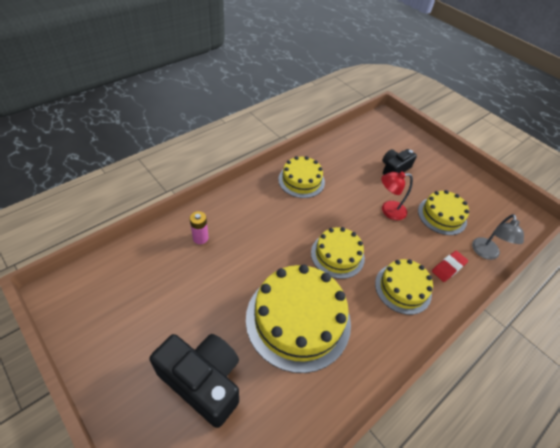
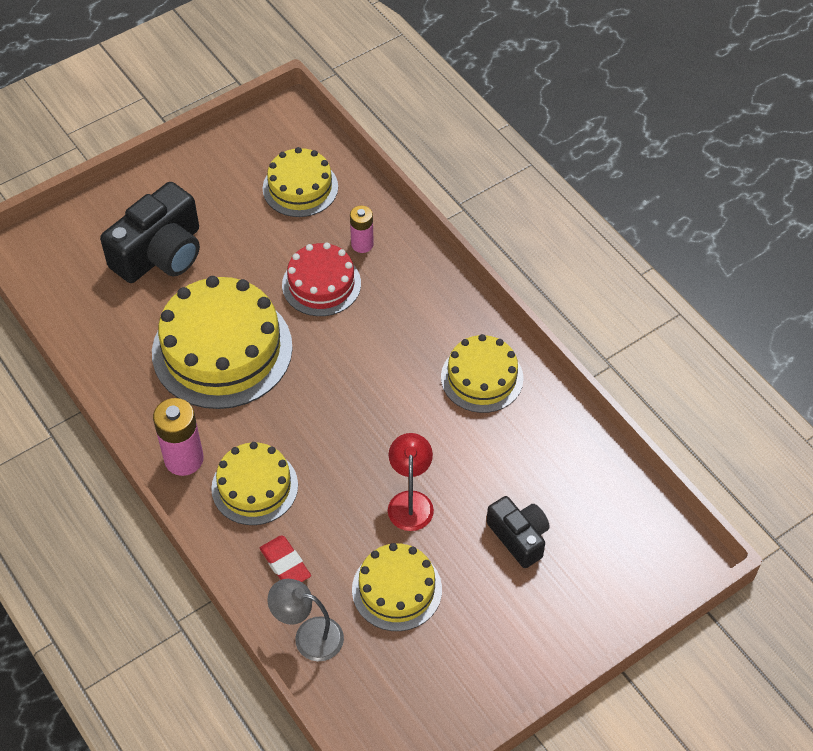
camera: 100 degrees right, 5 degrees up
(235, 260) = (321, 284): none -> red cake
(337, 255) = (321, 409): yellow cake -> yellow cake (300, 187)
(395, 335) = (184, 459): none -> pink battery

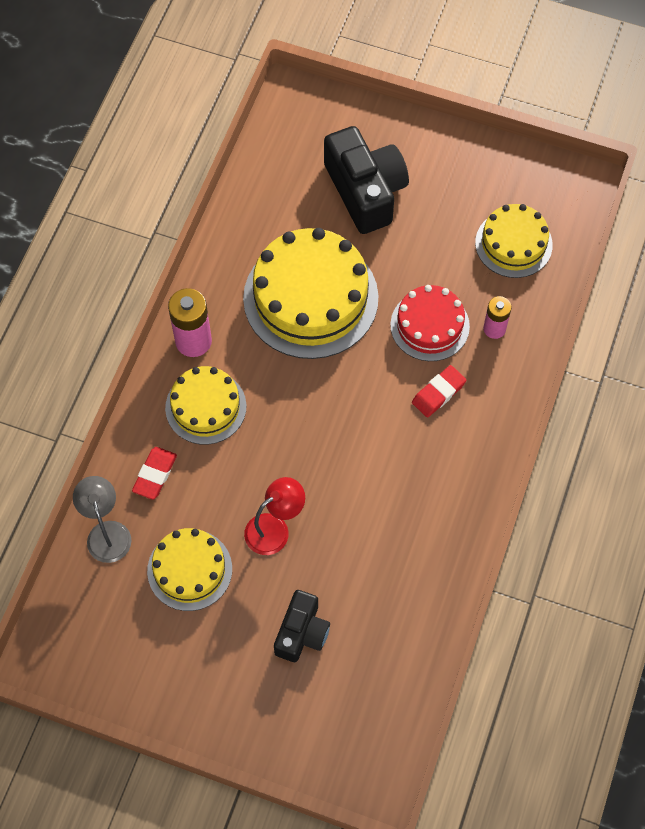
camera: 55 degrees right, 10 degrees up
(160, 253) = (365, 191): black camera -> black camera turned 120 degrees counterclockwise
(386, 314) = (438, 393): none -> red eraser
(482, 378) = (433, 507): yellow cake -> none

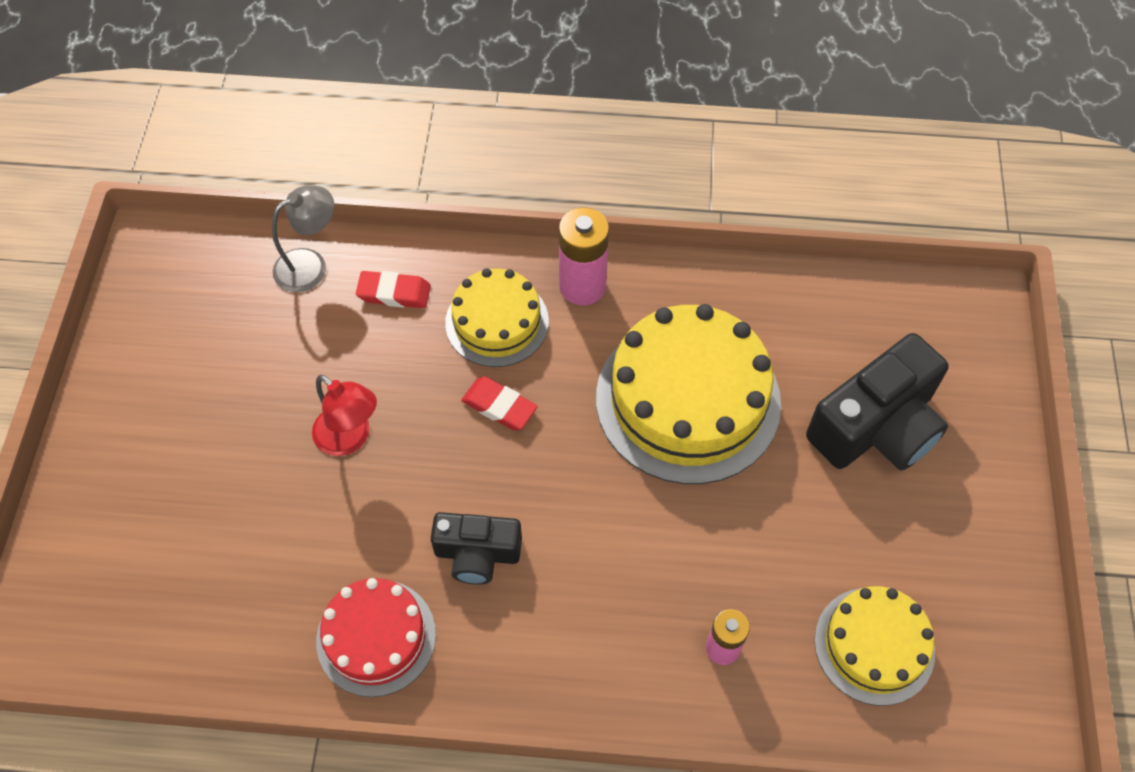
camera: 75 degrees right, 5 degrees down
(189, 570) = (279, 360): yellow cake -> none
(302, 632) = (215, 503): black camera -> black camera (477, 554)
(429, 325) = (697, 558): red cake -> red cake (376, 637)
(438, 393) = (596, 593): red eraser -> red eraser (499, 406)

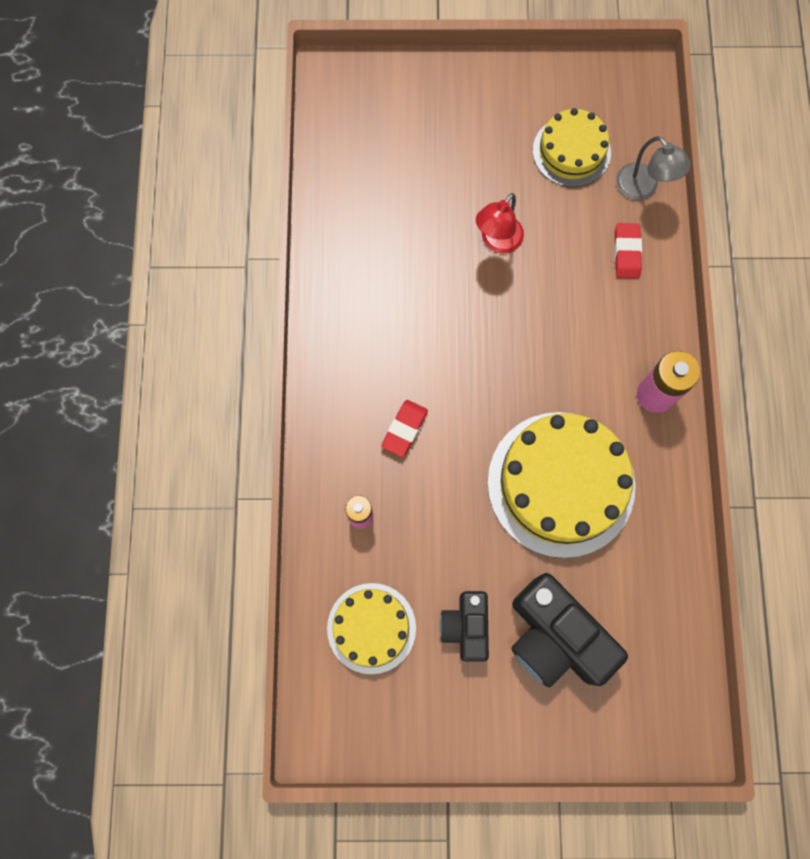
camera: 85 degrees right, 15 degrees up
(376, 637) = (350, 282): red cake -> none
(477, 554) = (416, 340): black camera -> black camera (466, 626)
(497, 322) = (611, 332): yellow cake -> yellow cake (571, 151)
(499, 406) = (536, 342): red eraser -> red eraser (404, 429)

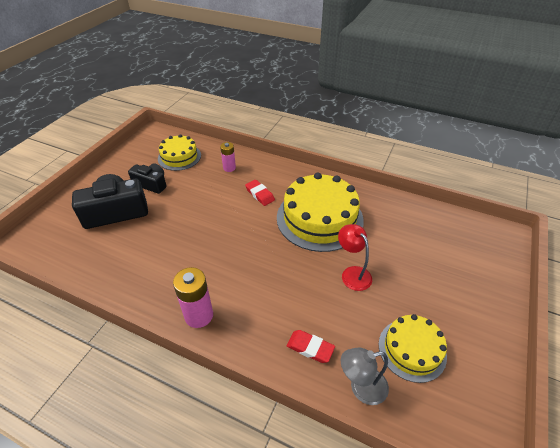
camera: 115 degrees right, 30 degrees down
(561, 484) = (184, 244): yellow cake -> yellow cake (319, 218)

